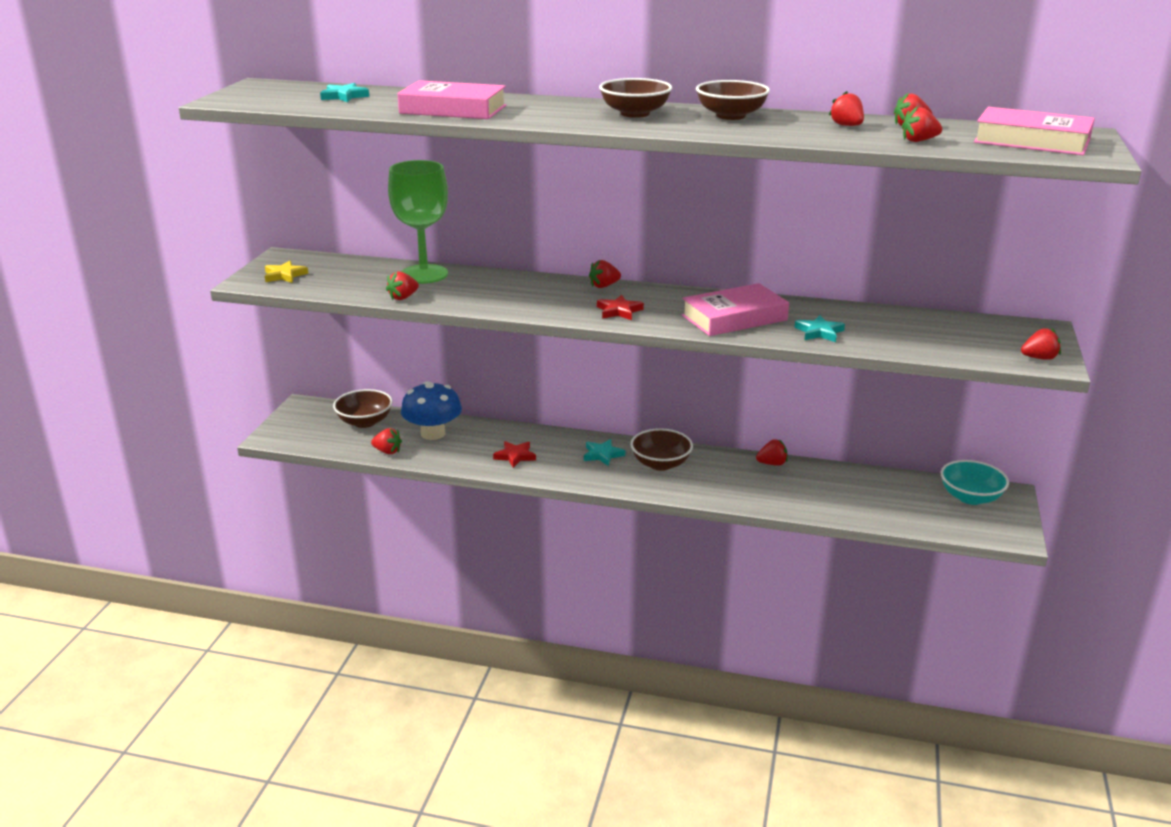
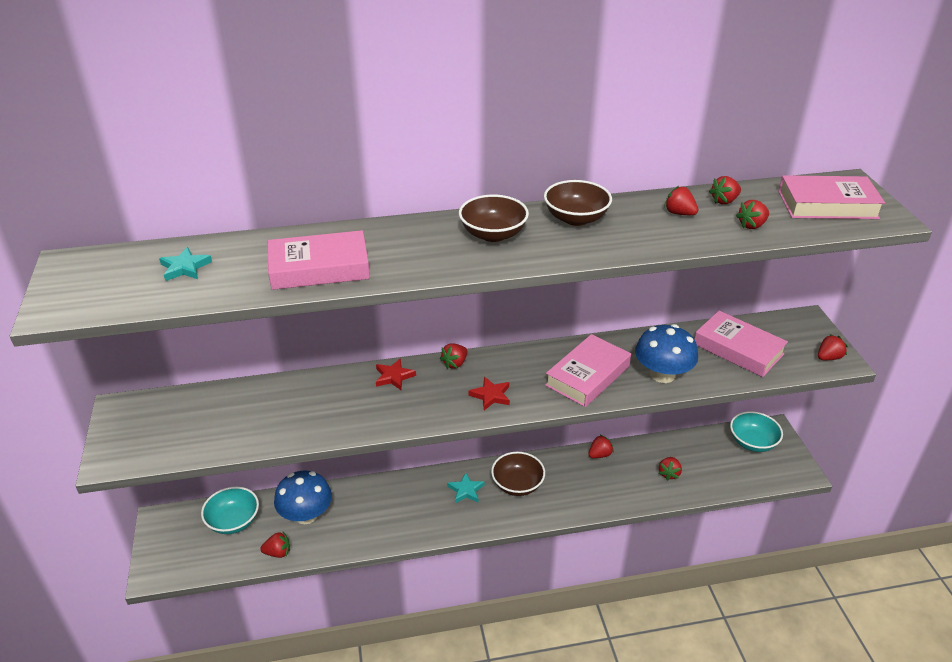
camera: 25 degrees left, 10 degrees up
(284, 275) = (142, 438): yellow star -> none
(365, 422) = (233, 521): brown bowl -> turquoise bowl
(403, 297) = (286, 436): red strawberry -> red strawberry (669, 473)
(424, 274) = (282, 394): green goblet -> none
(515, 456) = (394, 518): red star -> red star (394, 376)
(819, 332) = (662, 374): turquoise star -> blue mushroom
(930, 332) = (738, 349): none -> pink book

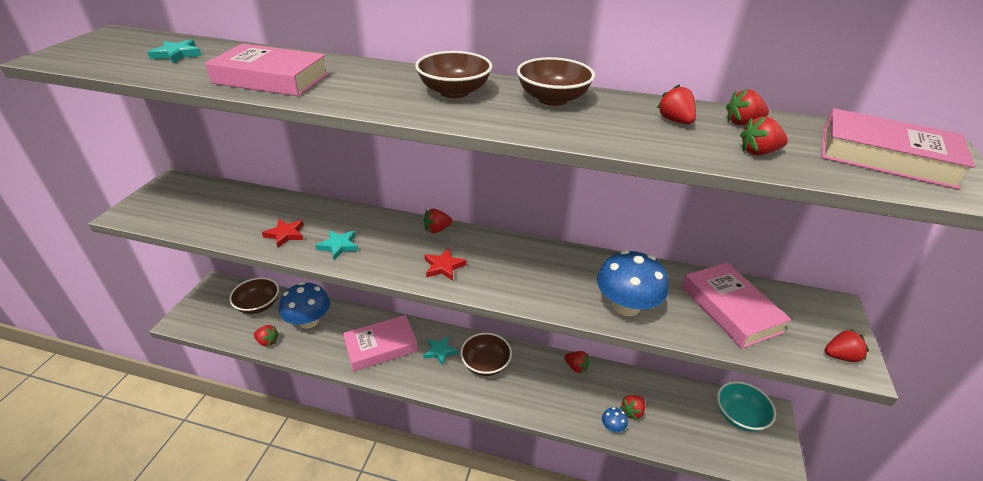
camera: 25 degrees right, 0 degrees up
(233, 521) = (258, 305): turquoise bowl -> brown bowl
(376, 411) = (339, 246): none -> turquoise star
(394, 376) = (378, 223): red star -> red star (285, 234)
(587, 375) = (548, 280): pink book -> pink book (381, 346)
(599, 454) = (576, 367): red strawberry -> red strawberry turned 45 degrees clockwise
(660, 493) = (612, 427): none -> blue mushroom

